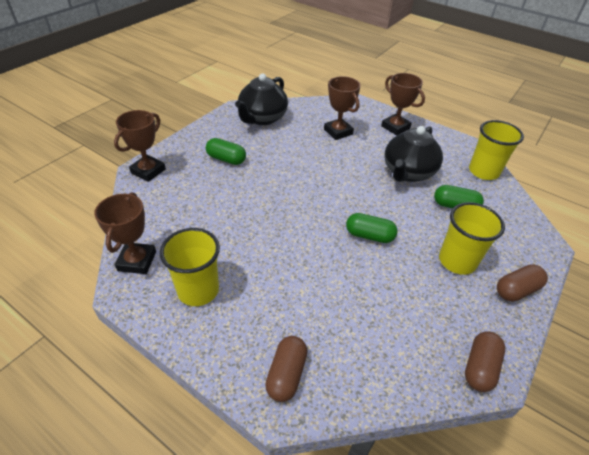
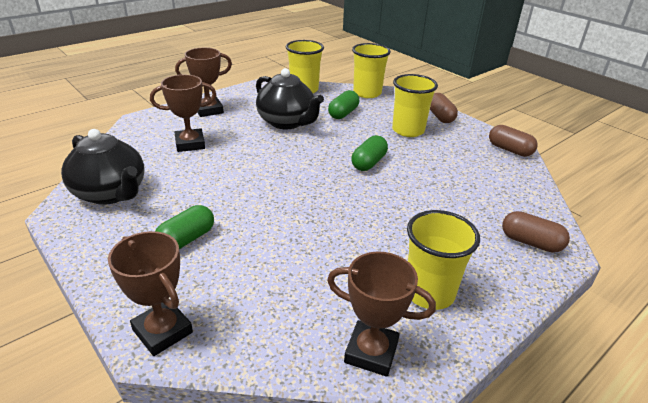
camera: 75 degrees left, 10 degrees down
(521, 218) = (367, 93): none -> yellow cup

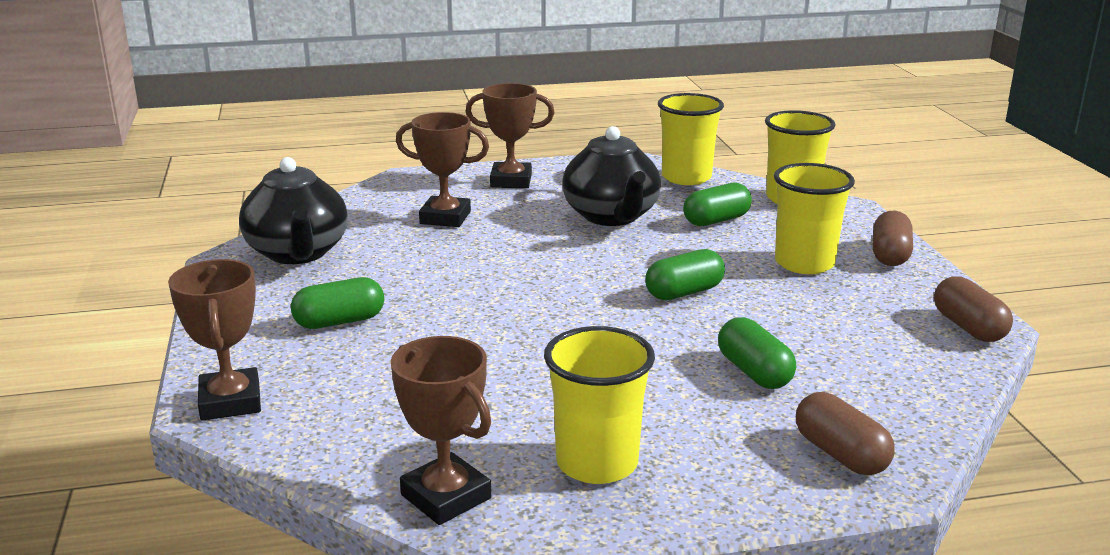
camera: 30 degrees right, 10 degrees down
(447, 204) = (754, 372): none -> green capsule

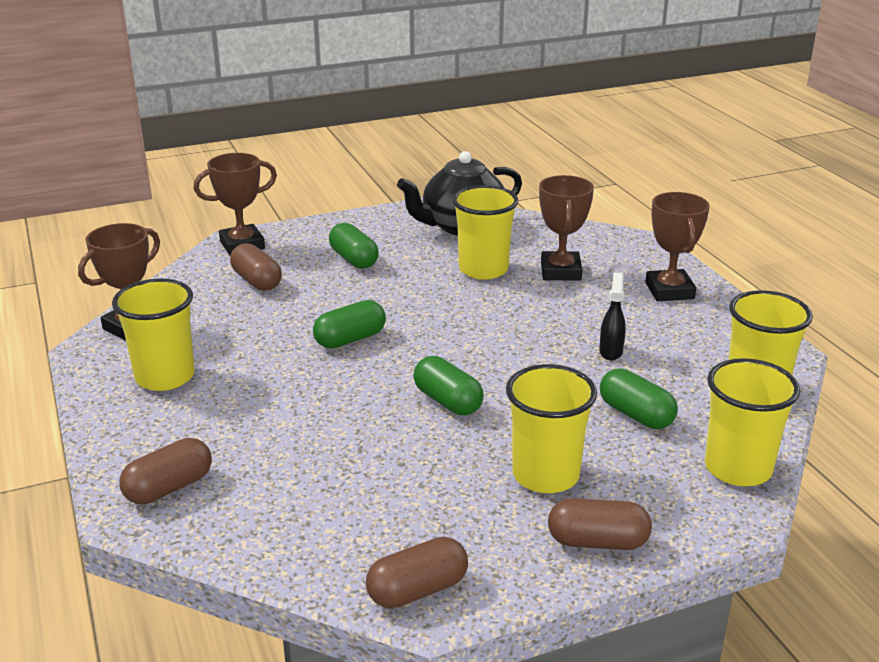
camera: 80 degrees right, 5 degrees up
(358, 391) = (257, 281): none -> brown capsule
(417, 252) = (483, 269): none -> yellow cup
(612, 216) = (611, 351): black teapot -> black spray bottle
(754, 372) = (300, 443): green capsule -> green capsule (350, 339)

